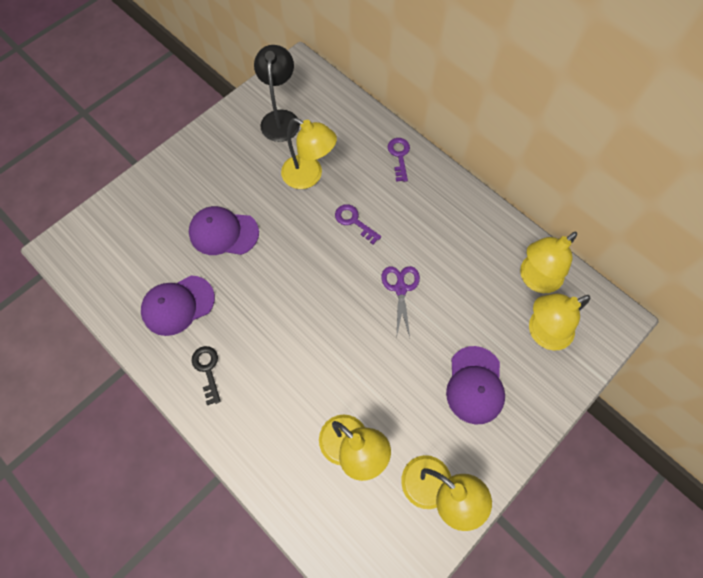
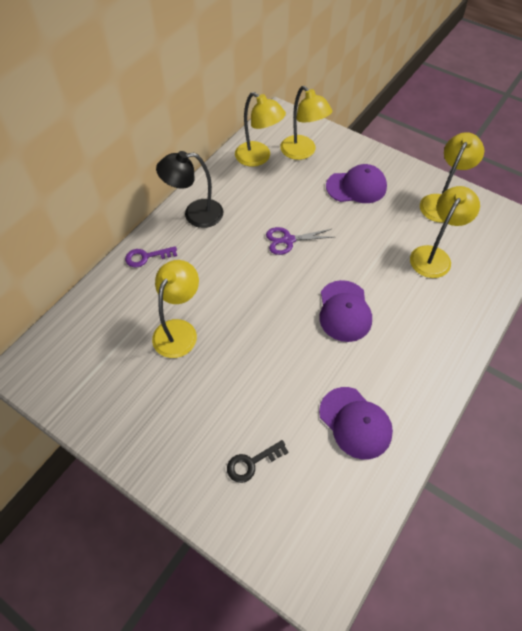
camera: 100 degrees left, 10 degrees down
(207, 369) = (411, 377): black key -> black key (251, 463)
(223, 232) = (261, 399): purple cap -> purple cap (344, 311)
(280, 118) = (102, 373): black lamp -> black lamp (195, 214)
(354, 221) = (227, 283): purple key -> none

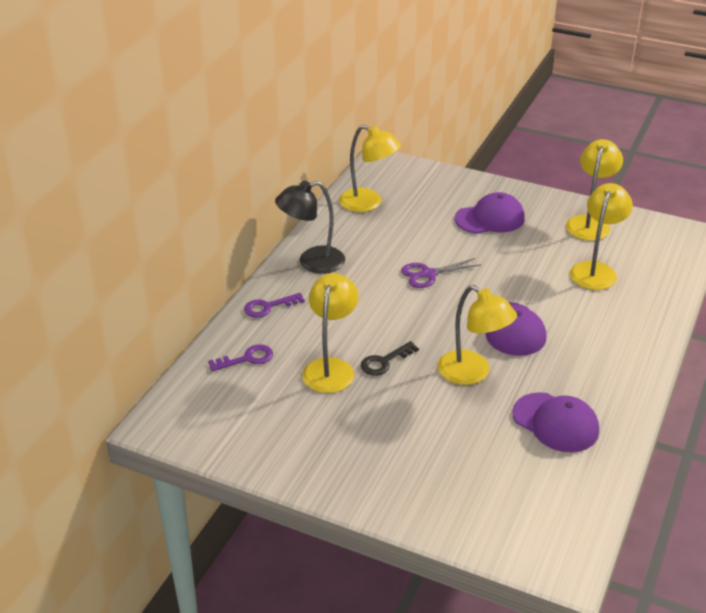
camera: 10 degrees left, 20 degrees down
(113, 310) = (247, 358): none -> purple key
(251, 463) = (453, 471): black key -> black key (384, 362)
(302, 152) = (418, 193): yellow lamp -> yellow lamp (472, 373)

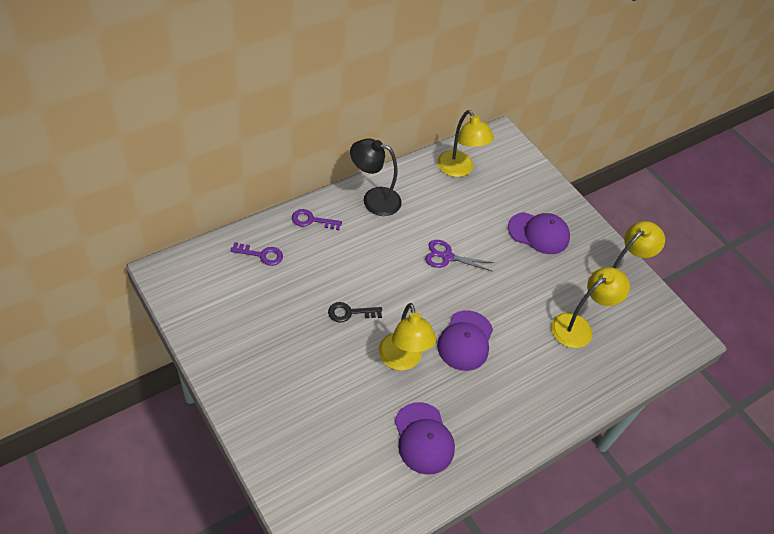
camera: 25 degrees right, 15 degrees up
(330, 368) = (309, 295): yellow lamp -> none

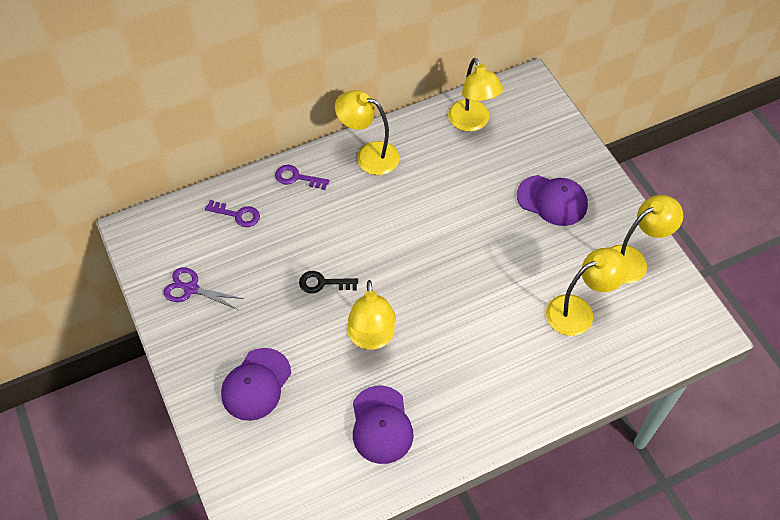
camera: 15 degrees right, 5 degrees up
(373, 199) = (369, 155): black lamp -> yellow lamp
(447, 257) = (440, 224): purple scissors -> purple scissors (190, 289)
(465, 341) = (445, 320): purple cap -> purple cap (256, 384)

